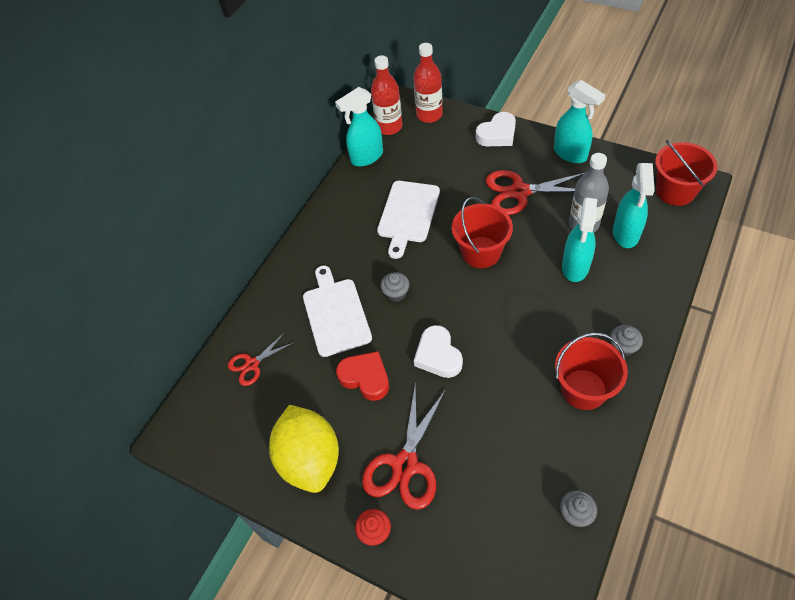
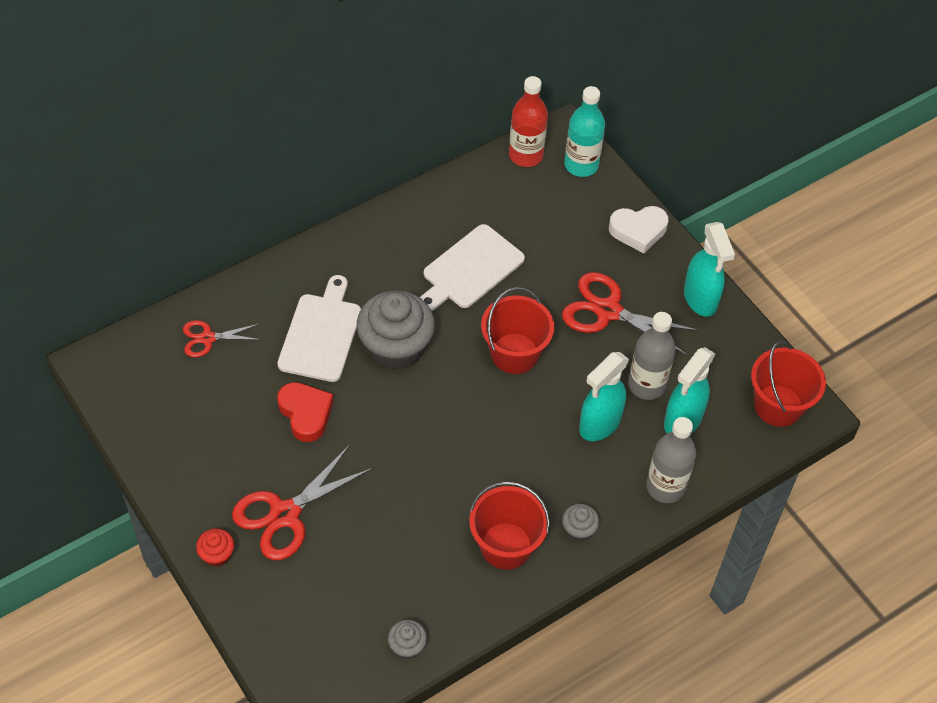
camera: 20 degrees right, 0 degrees up
(310, 459) = (202, 459): yellow lemon -> none
(366, 157) = (474, 178): turquoise spray bottle -> none
(396, 293) = (396, 347): grey cupcake -> grey cupcake, size x2.22
(429, 115) = (581, 165): red bottle -> turquoise bottle
(438, 355) = (391, 433): white heart -> none
(653, 283) = (665, 487): none -> grey bottle

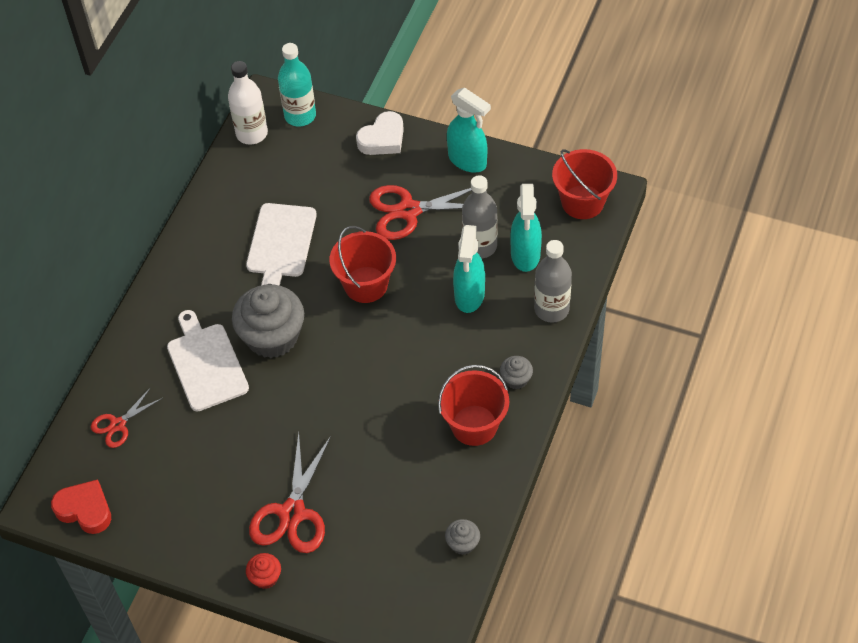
camera: 30 degrees left, 0 degrees up
(305, 413) = (245, 430): red heart -> red heart (85, 509)
(526, 155) = (252, 133): red bottle -> white bottle

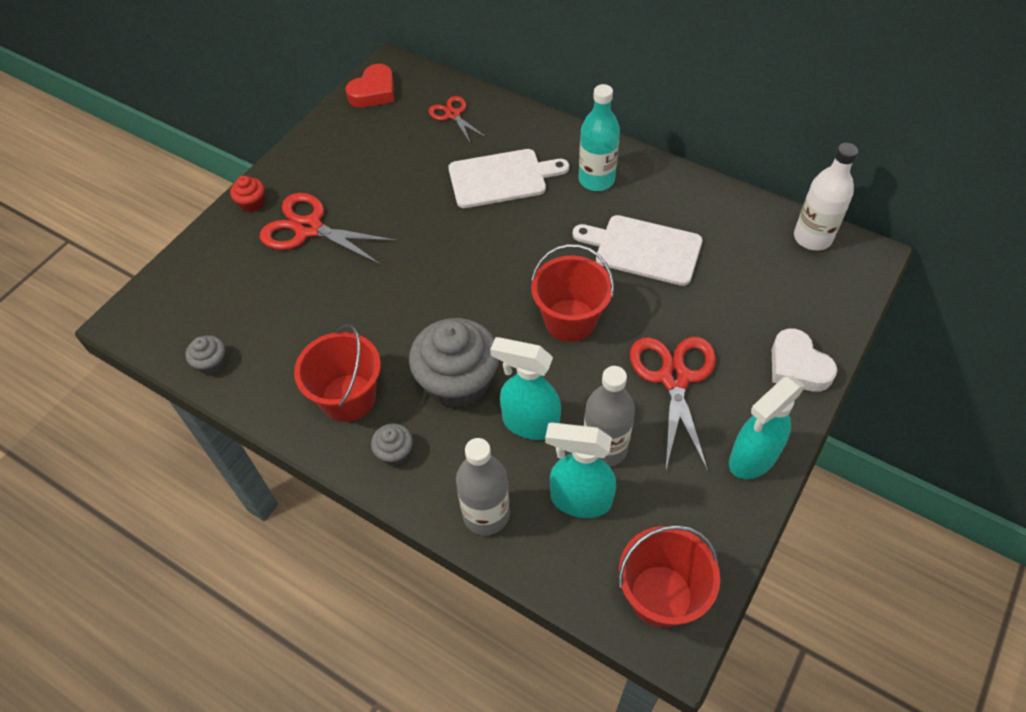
camera: 100 degrees right, 0 degrees up
(272, 337) = (520, 231): grey cupcake -> grey cupcake (458, 382)
(300, 116) = (840, 285): turquoise bottle -> turquoise bottle (596, 180)

